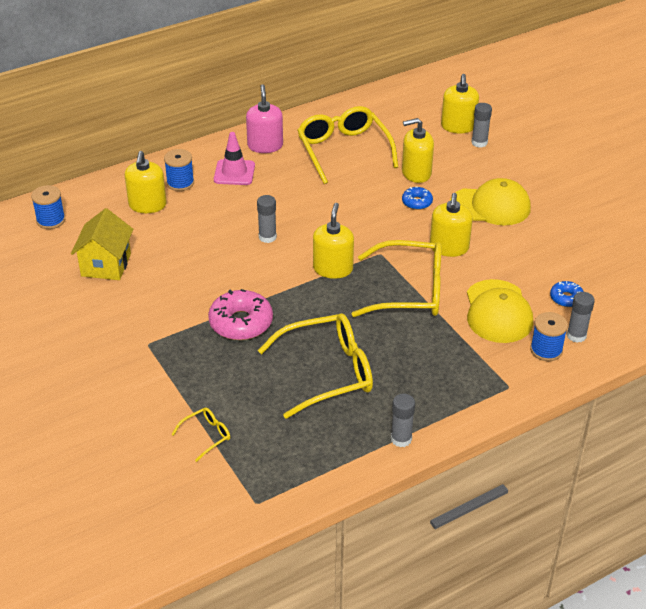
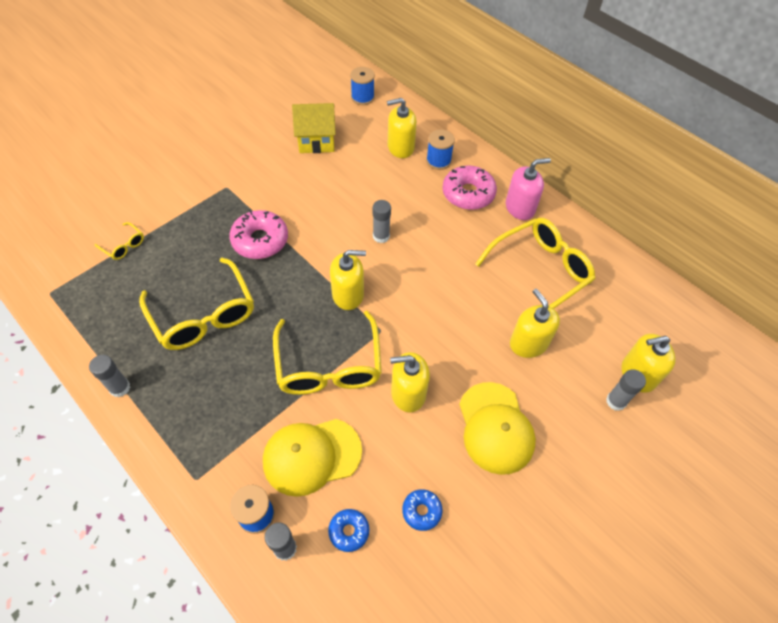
camera: 75 degrees right, 15 degrees up
(234, 173) = (468, 194): pink traffic cone -> pink donut
(417, 202) = (476, 351): blue donut -> blue donut (421, 511)

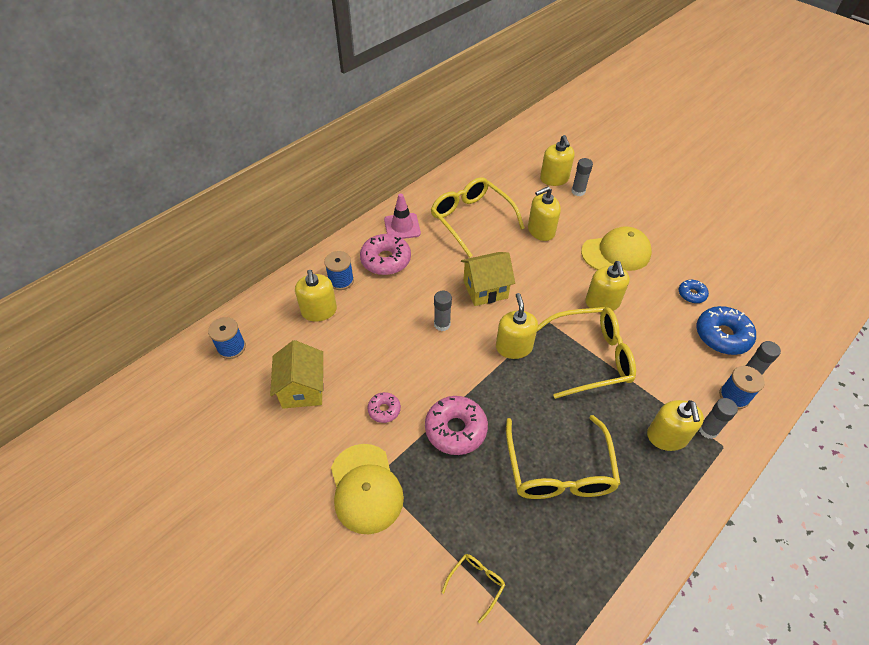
camera: 90 degrees left, 5 degrees down
(120, 388) = (660, 535): grey glue stick -> grey glue stick (708, 430)
(203, 315) = (559, 470): yellow glasses -> yellow glasses turned 120 degrees clockwise
(218, 421) = (667, 437): none -> yellow soap dispenser
(288, 192) = (384, 410): none -> pink donut
(311, 456) = (674, 363): yellow cap -> yellow cap (366, 488)
(349, 531) = (722, 335): blue donut -> blue donut, size x1.85
(428, 276) = (485, 289): none -> yellow house
(520, 207) = (402, 227): pink soap dispenser -> pink traffic cone

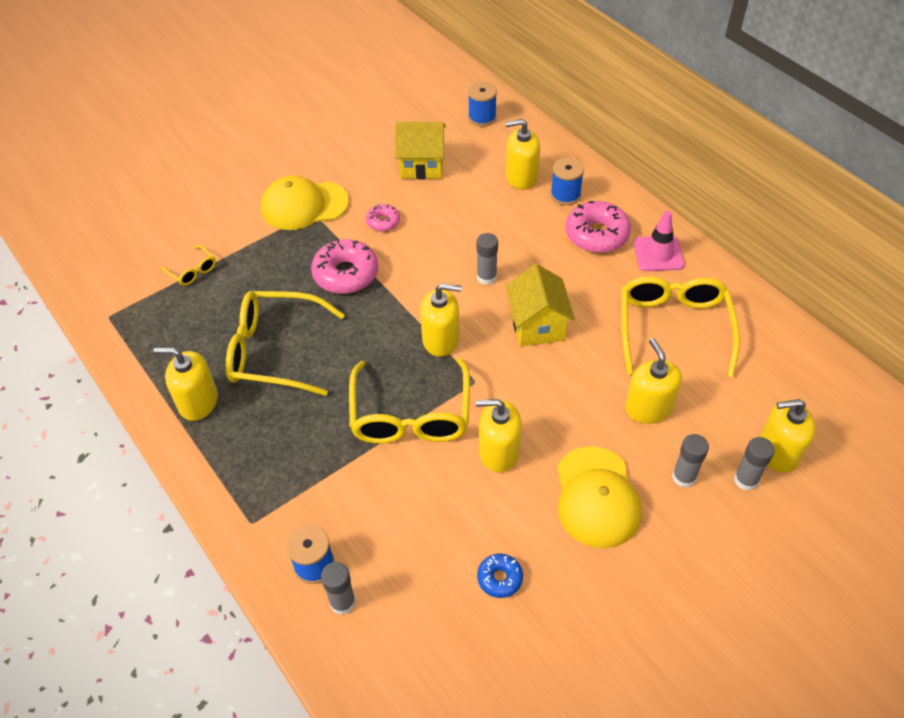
camera: 100 degrees right, 0 degrees up
(471, 219) = (673, 328): yellow glasses -> yellow glasses turned 60 degrees counterclockwise
(667, 437) = (281, 465): yellow soap dispenser -> yellow soap dispenser (198, 402)
(708, 430) = (276, 513): grey glue stick -> grey glue stick (684, 477)
(722, 335) = (415, 591): blue donut -> none

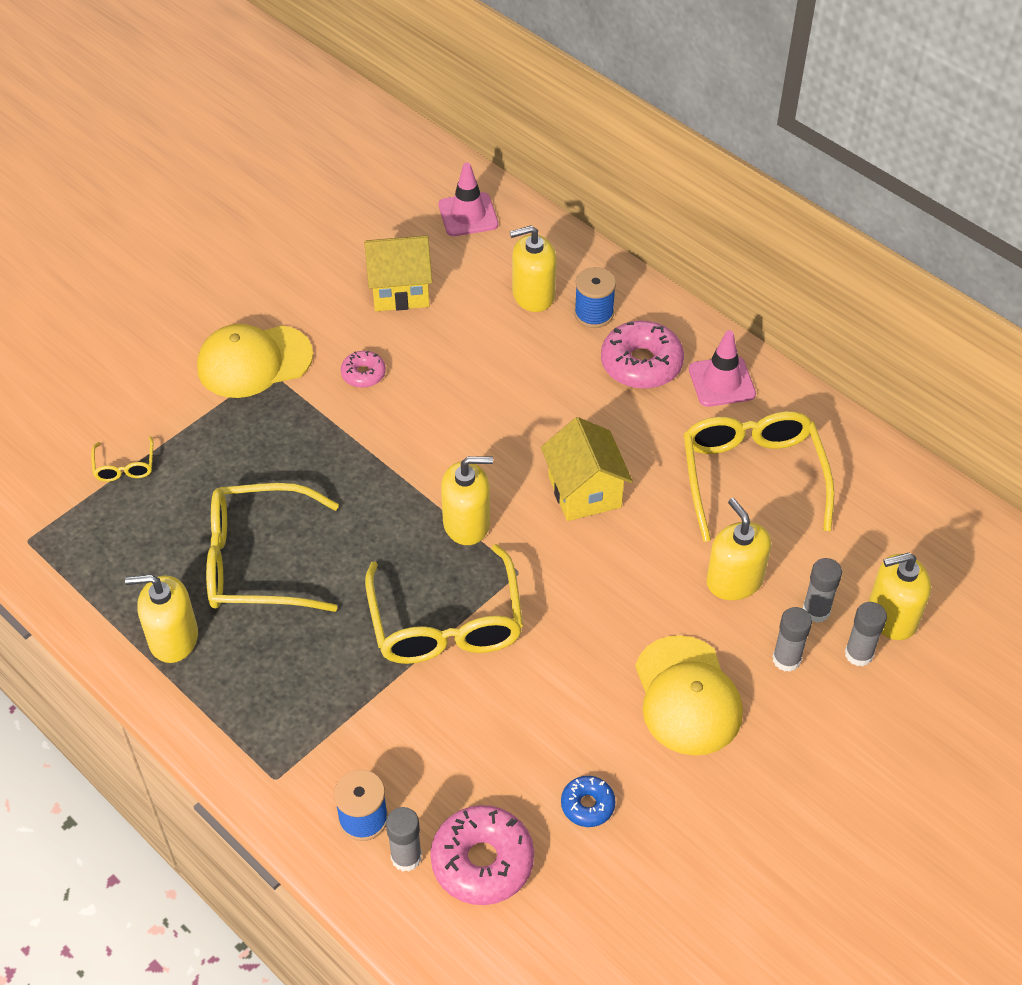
camera: 10 degrees left, 0 degrees up
(192, 271) = (125, 467): yellow glasses -> yellow glasses turned 45 degrees clockwise
(346, 274) = (328, 450): pink donut -> pink donut (482, 861)
(482, 117) = (468, 215): blue spool -> pink traffic cone
(486, 277) = (510, 435): grey glue stick -> grey glue stick (816, 610)
(498, 452) = (562, 656): yellow soap dispenser -> none

